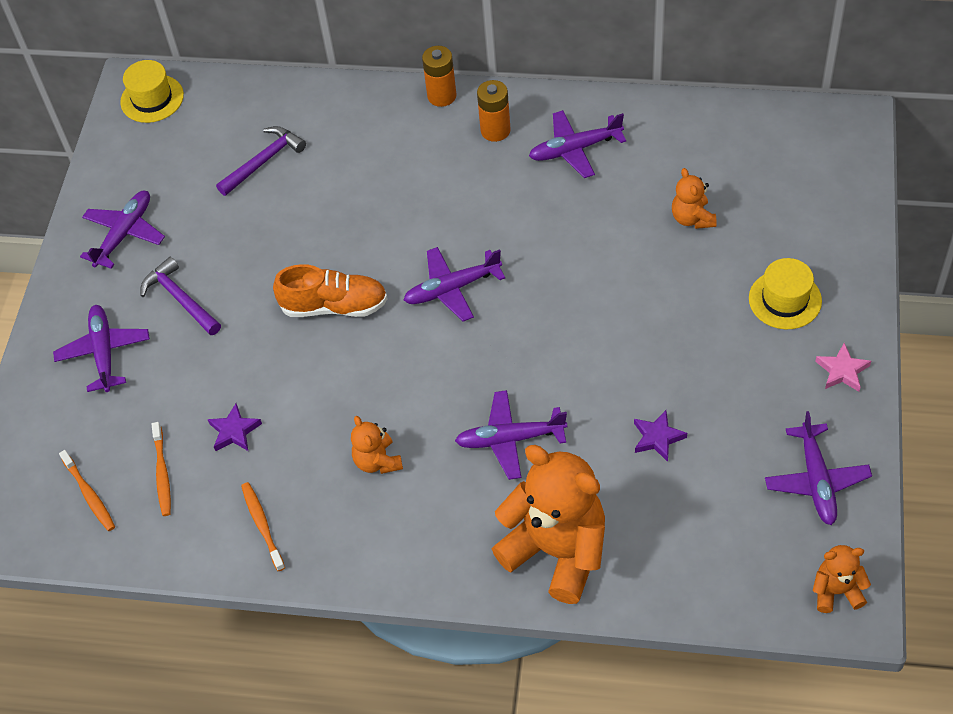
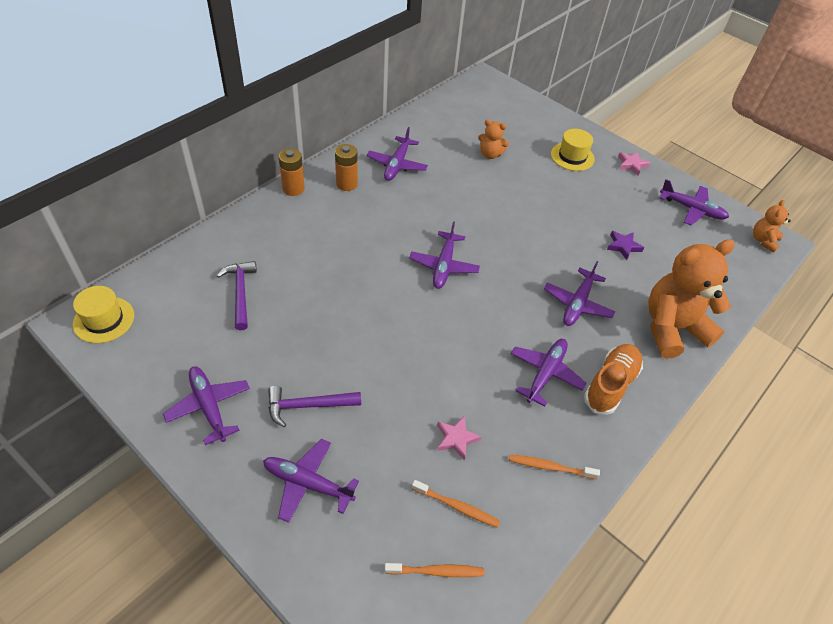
camera: 65 degrees left, 5 degrees down
(234, 431) = (456, 439): purple star -> pink star
(334, 306) = (401, 326): orange shoe -> orange shoe (610, 384)
(377, 461) = (545, 374): orange teddy bear -> purple plane

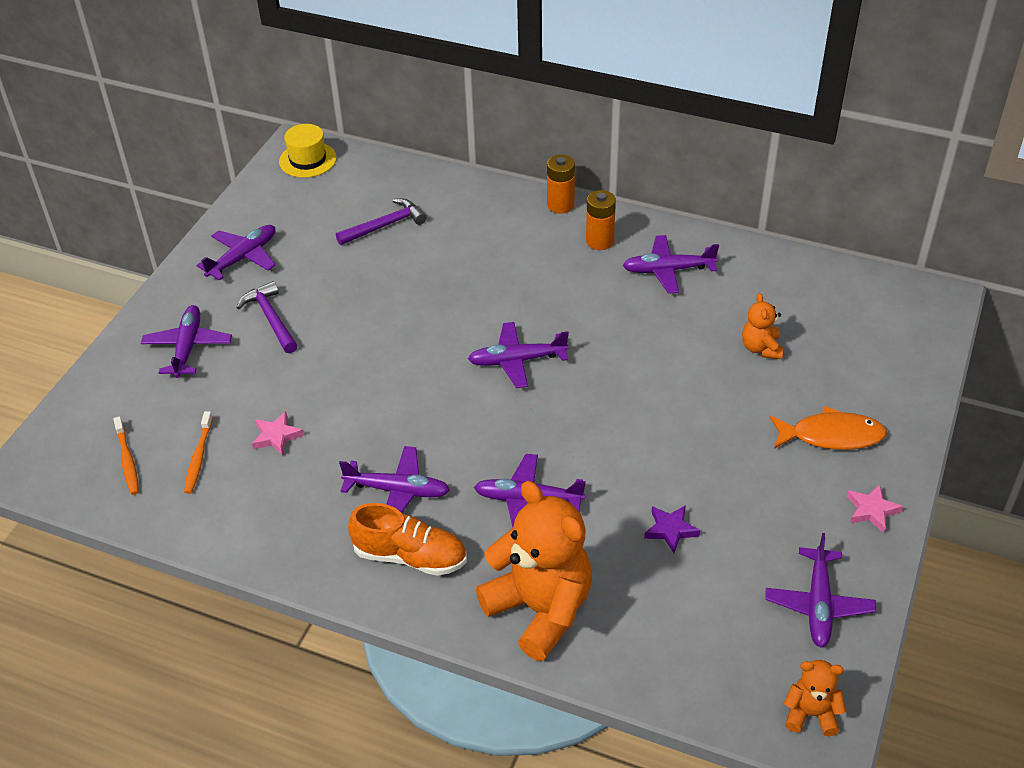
camera: 75 degrees right, 5 degrees down
(550, 467) = (271, 522): orange toothbrush -> none
(572, 156) = (831, 436): yellow hat -> orange fish

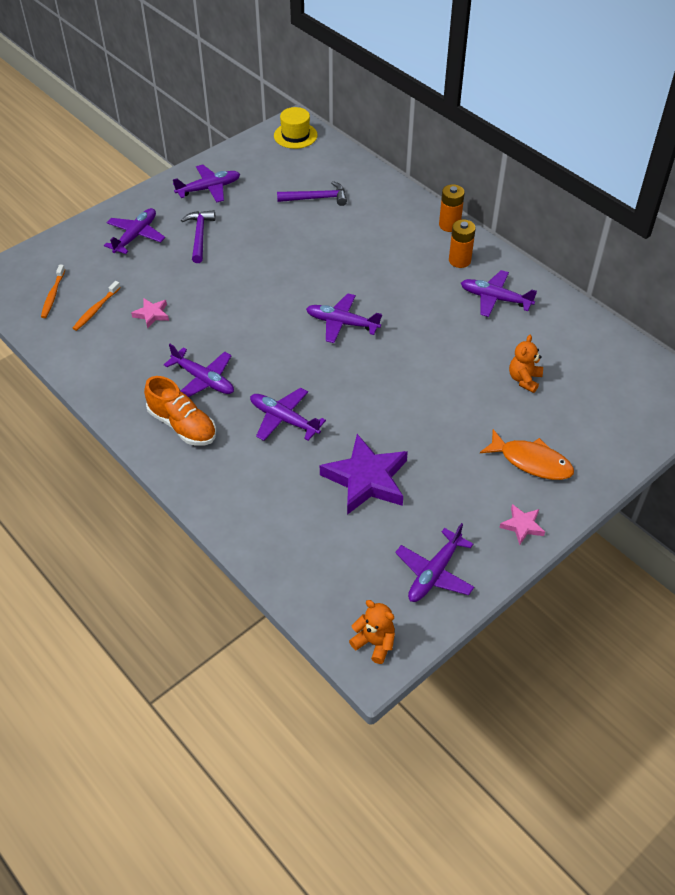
camera: 25 degrees right, 5 degrees up
(540, 609) = (241, 494): orange teddy bear -> none
(670, 530) = (366, 479): purple star -> purple star, size x2.10

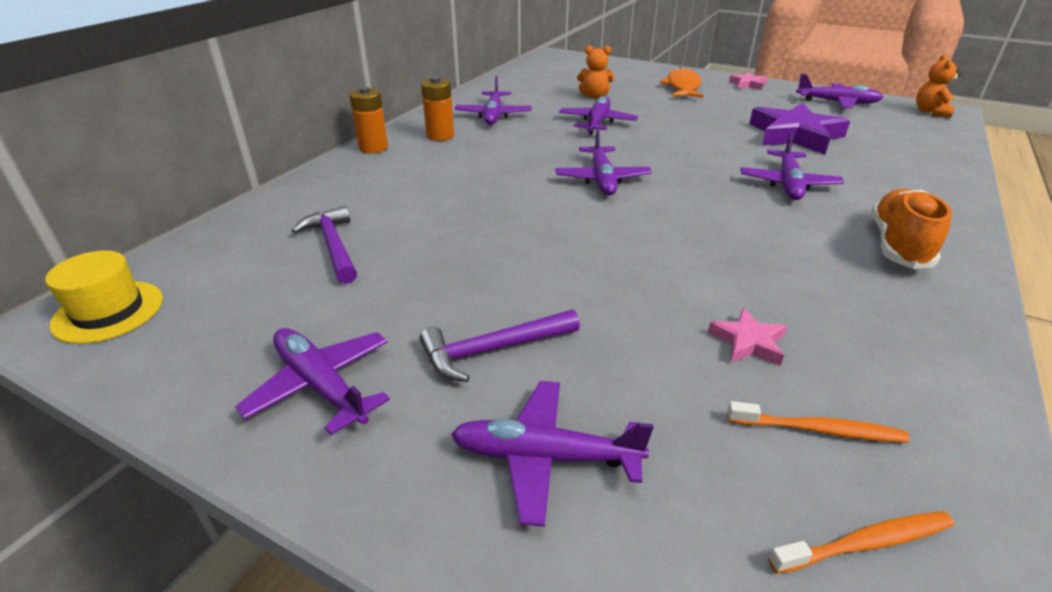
camera: 110 degrees left, 15 degrees down
(203, 379) = (808, 250): purple plane -> purple plane (597, 123)

